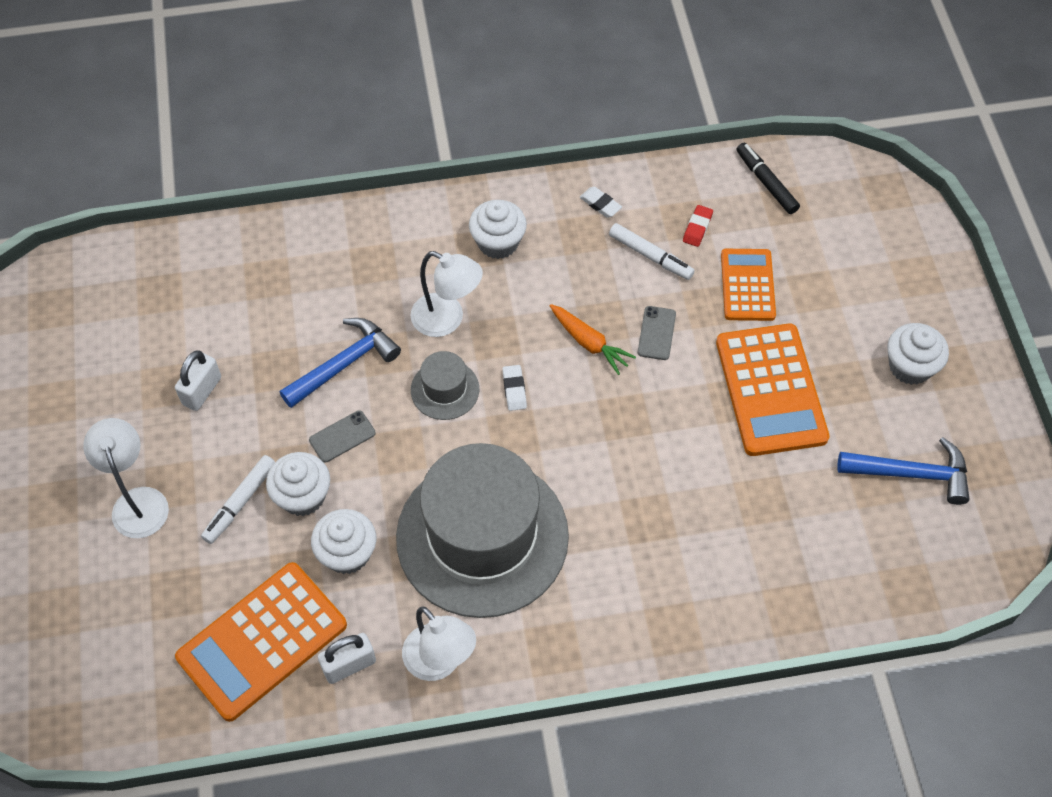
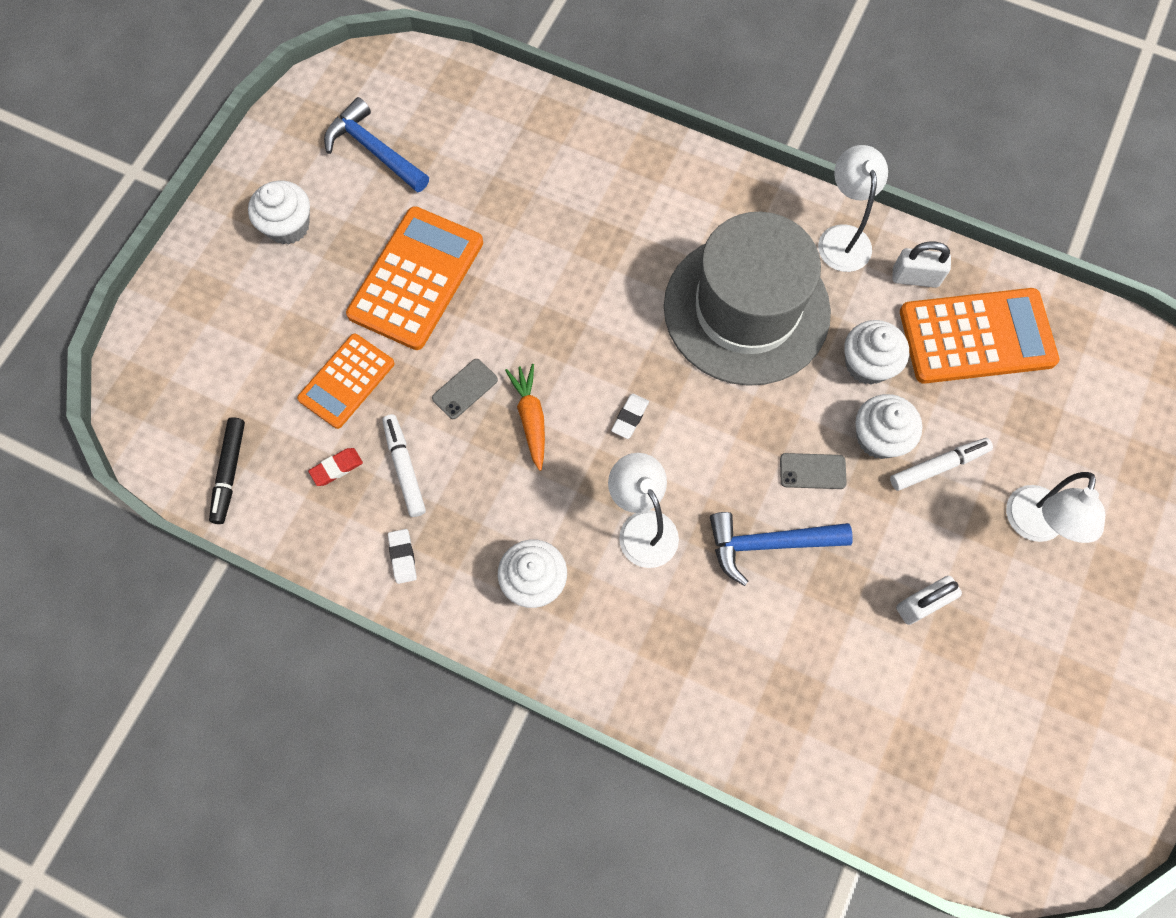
camera: 145 degrees left, 10 degrees up
(445, 389) = (691, 457): grey hat -> none

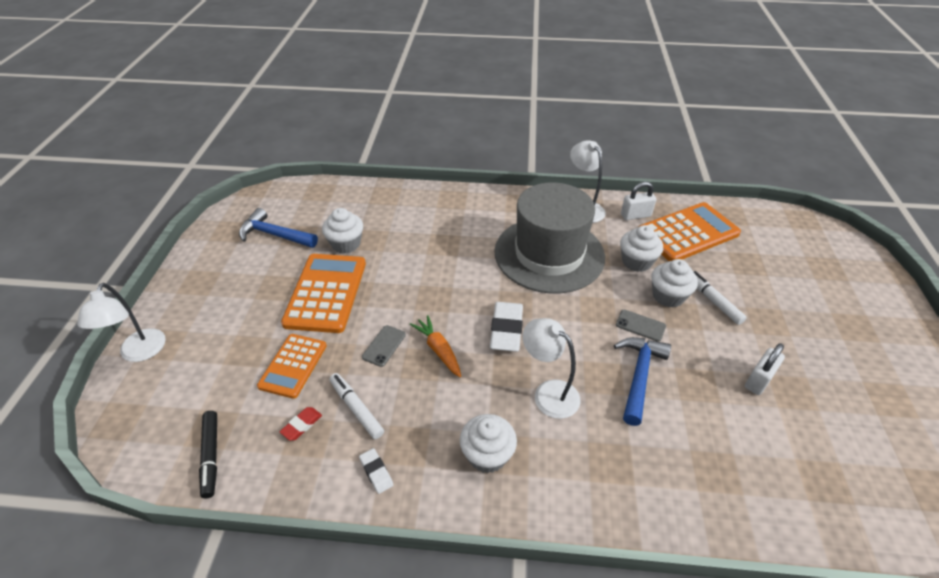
camera: 20 degrees left, 25 degrees down
(288, 226) = (224, 287): white cupcake -> white cupcake (346, 244)
(630, 417) = (506, 330): white eraser -> white eraser, size x1.96
(768, 544) = (639, 376): blue hammer -> blue hammer turned 135 degrees clockwise
(812, 471) = (640, 325): grey phone -> grey phone turned 45 degrees clockwise
(938, 466) = (712, 301): white marker -> white marker turned 75 degrees counterclockwise
(1032, 526) = (789, 315): white lamp -> white lamp (140, 353)

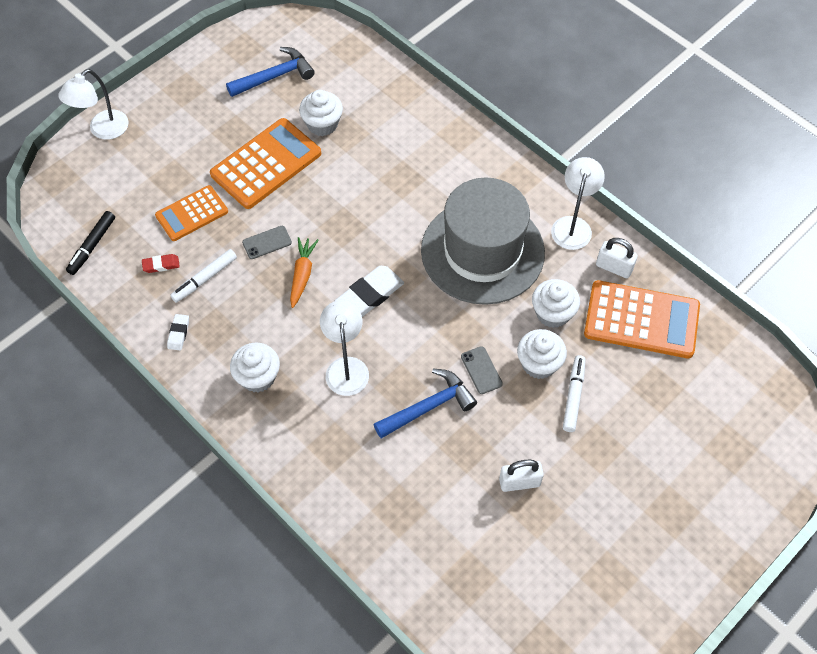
camera: 40 degrees right, 15 degrees up
(275, 235) = (274, 76): blue hammer -> blue hammer turned 90 degrees clockwise
(356, 409) = (205, 279): white marker -> white marker turned 135 degrees counterclockwise

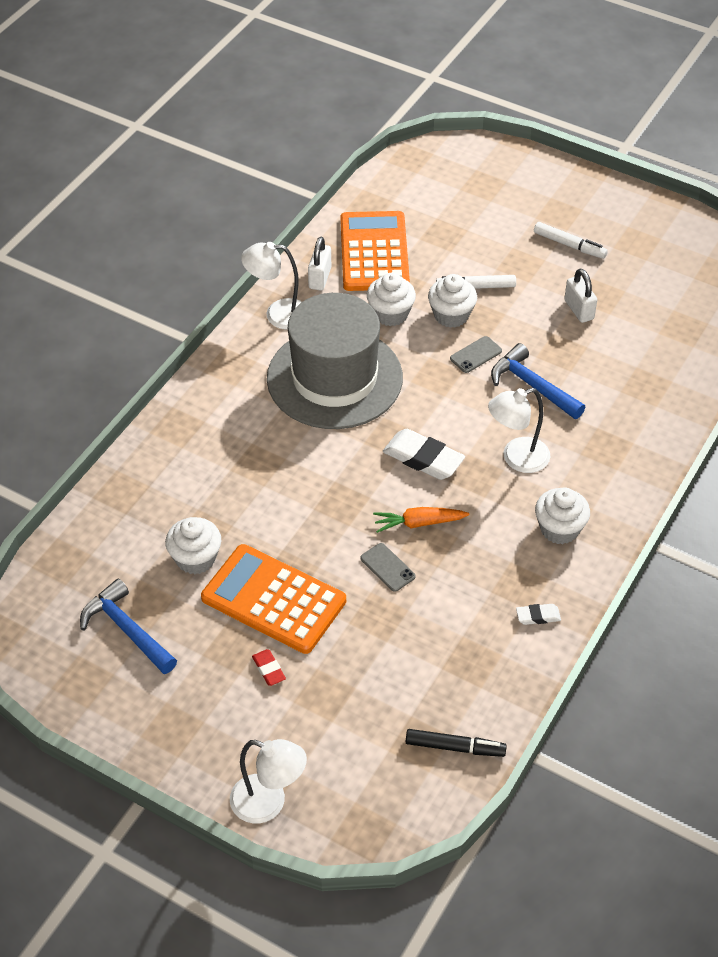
camera: 105 degrees left, 10 degrees down
(161, 265) = (455, 663): red eraser -> red eraser (269, 669)
(192, 213) = (371, 655): orange calculator -> none
(205, 279) = (458, 613): white marker -> white marker (569, 245)

